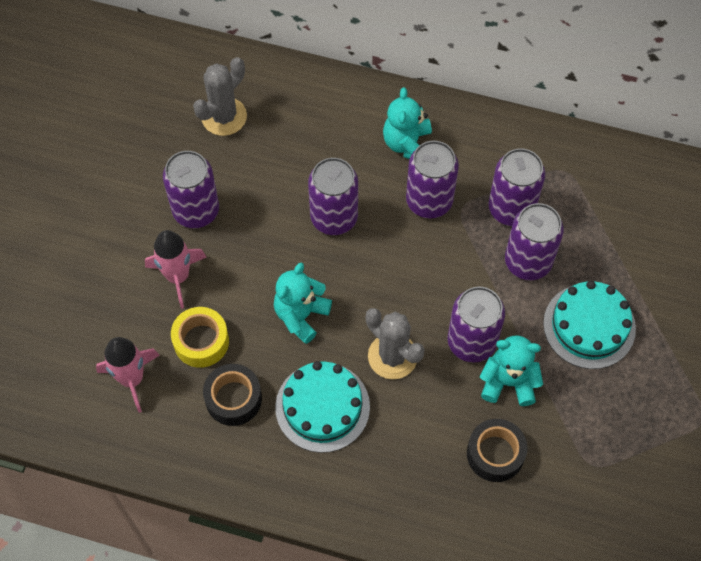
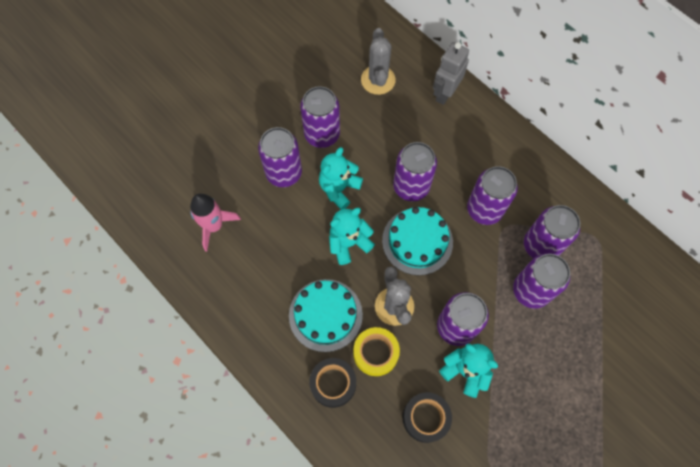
camera: 30 degrees right, 5 degrees up
(178, 276) = (284, 173): pink rocket -> purple can
(201, 341) = (273, 225): yellow tape -> yellow tape (375, 353)
(224, 116) = (378, 80): grey cactus -> grey cactus turned 75 degrees counterclockwise
(233, 399) = (270, 276): black tape -> black tape (333, 384)
(310, 94) = (445, 93): none -> grey robot
(407, 144) = (492, 161): turquoise teddy bear -> turquoise teddy bear (339, 188)
(589, 326) = (549, 363): turquoise cake -> turquoise cake (417, 241)

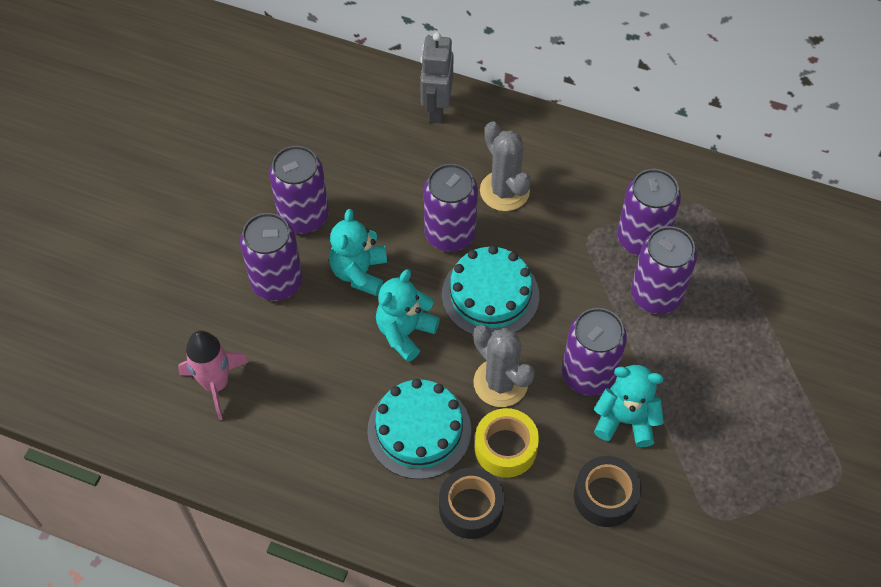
camera: 25 degrees left, 10 degrees down
(378, 80) = (343, 124): grey cactus -> grey cactus (504, 191)
(484, 209) = (553, 225): purple can -> none

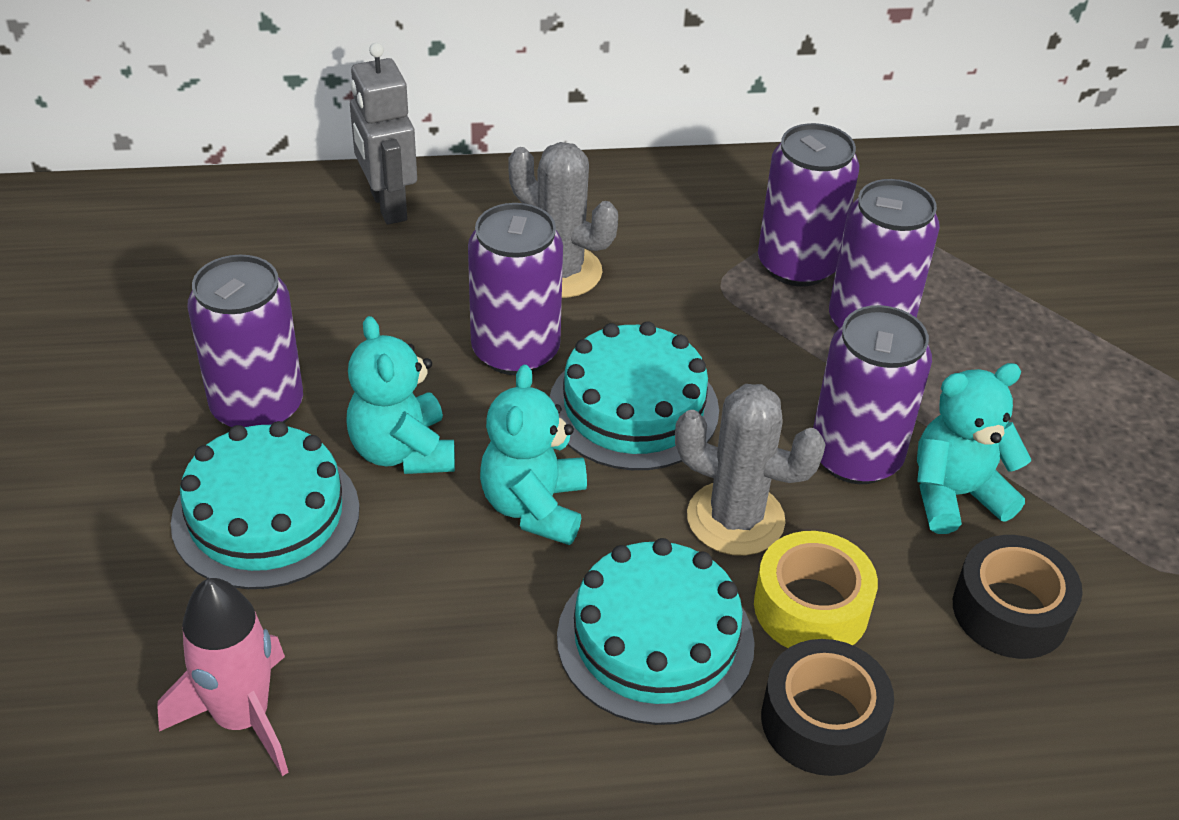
camera: 30 degrees left, 15 degrees down
(277, 282) = (266, 515): purple can -> turquoise cake

